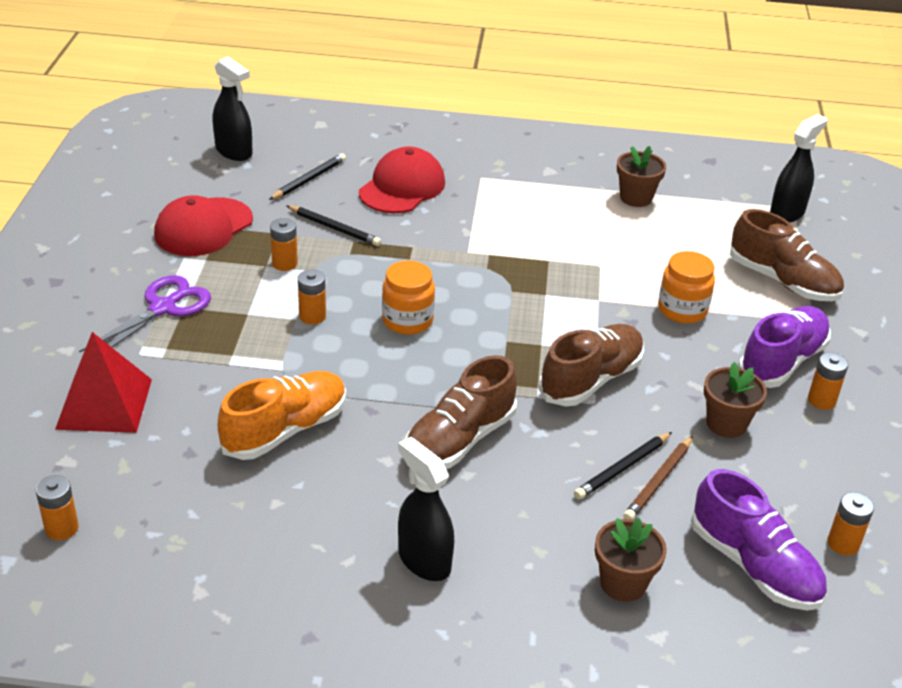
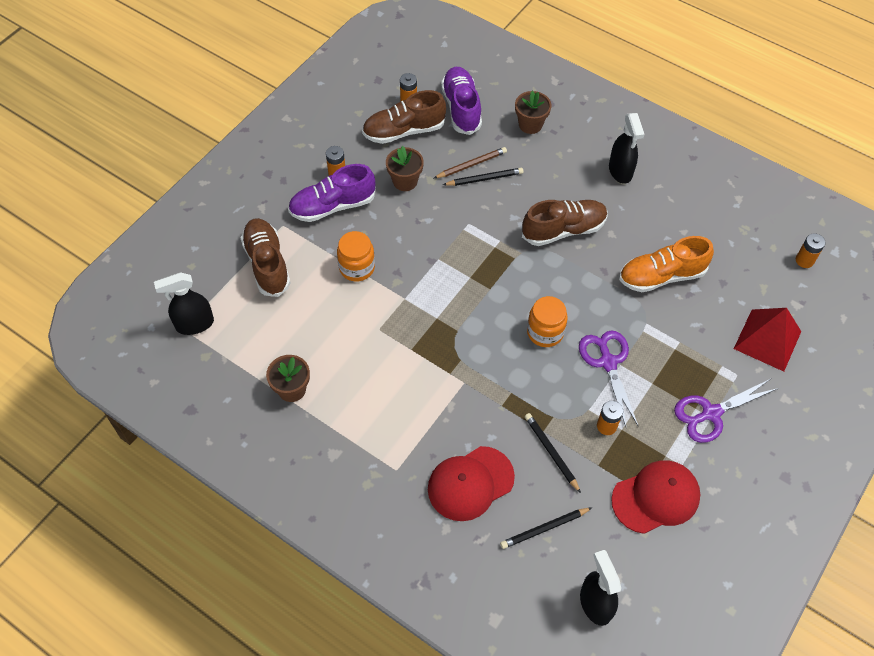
camera: 150 degrees left, 20 degrees up
(312, 316) = (608, 362): orange battery -> purple scissors
(591, 380) = (458, 239): brown shoe -> brown shoe (404, 131)

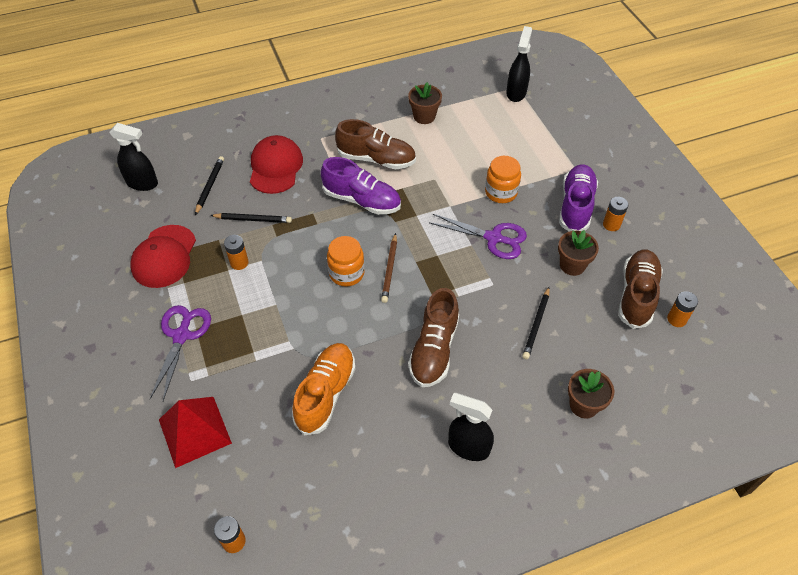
camera: 125 degrees right, 5 degrees down
(267, 264) = (543, 146): brown shoe -> brown shoe (376, 159)
(461, 108) = (642, 357): purple shoe -> purple shoe (362, 200)
(471, 164) = (560, 324): brown pencil -> brown pencil (390, 270)
(608, 362) = (285, 297): purple scissors -> purple scissors (493, 238)

